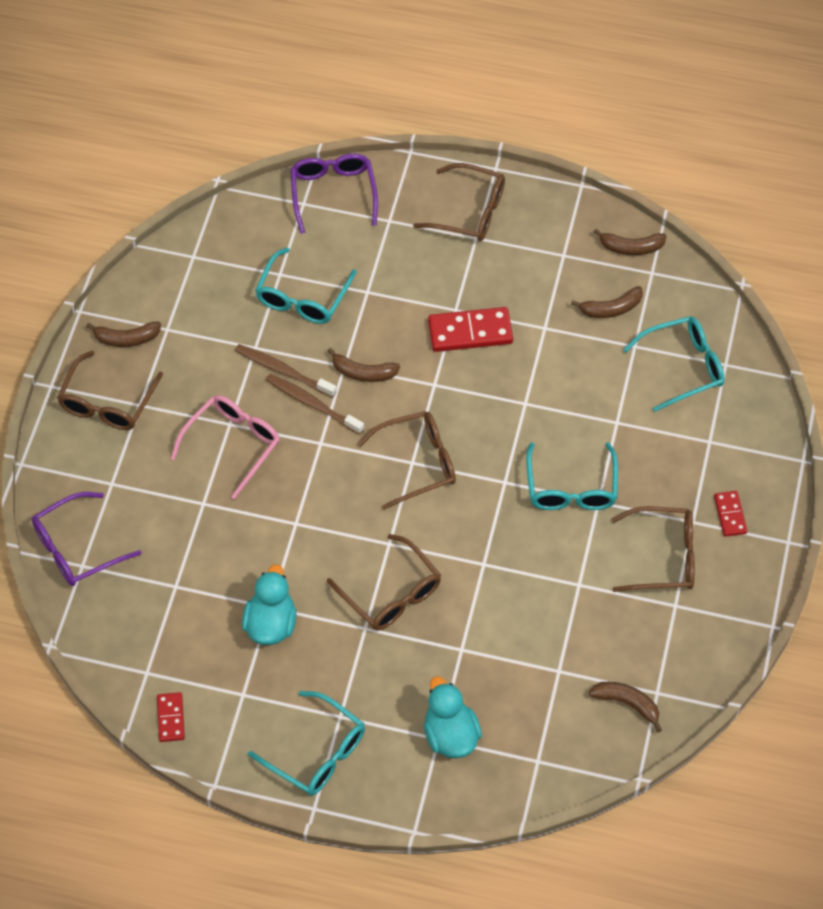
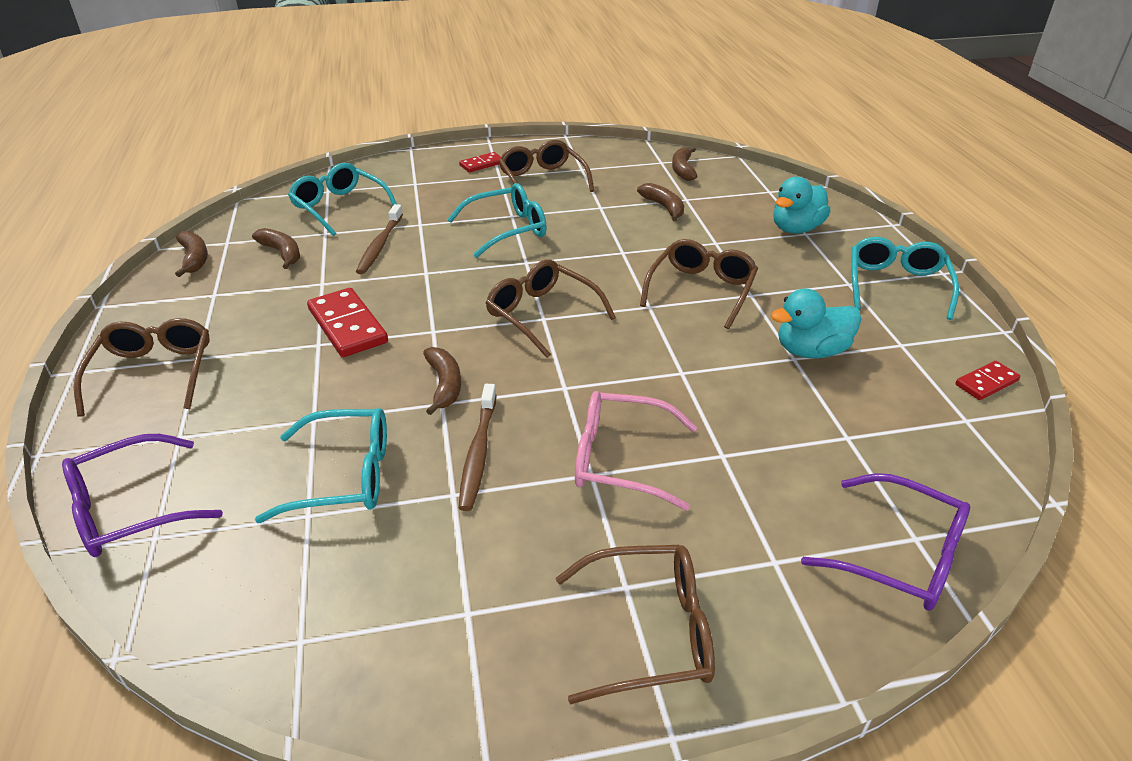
camera: 115 degrees left, 20 degrees down
(126, 339) = (514, 663): brown banana -> brown banana (664, 207)
(312, 404) = (514, 411): brown toothbrush -> brown toothbrush (380, 245)

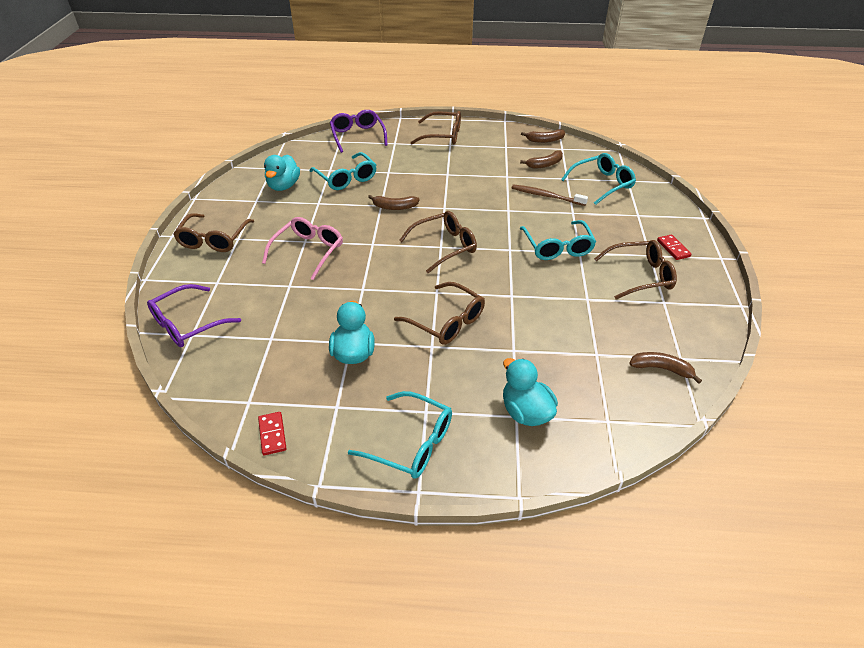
camera: 105 degrees right, 5 degrees up
(345, 476) = (346, 178): turquoise glasses -> turquoise glasses turned 45 degrees counterclockwise
(347, 326) = (460, 182): red domino -> none
(392, 579) = (283, 186): none -> turquoise duck
(478, 453) = (339, 212): brown toothbrush -> none
(664, 207) = (582, 335): brown banana -> none

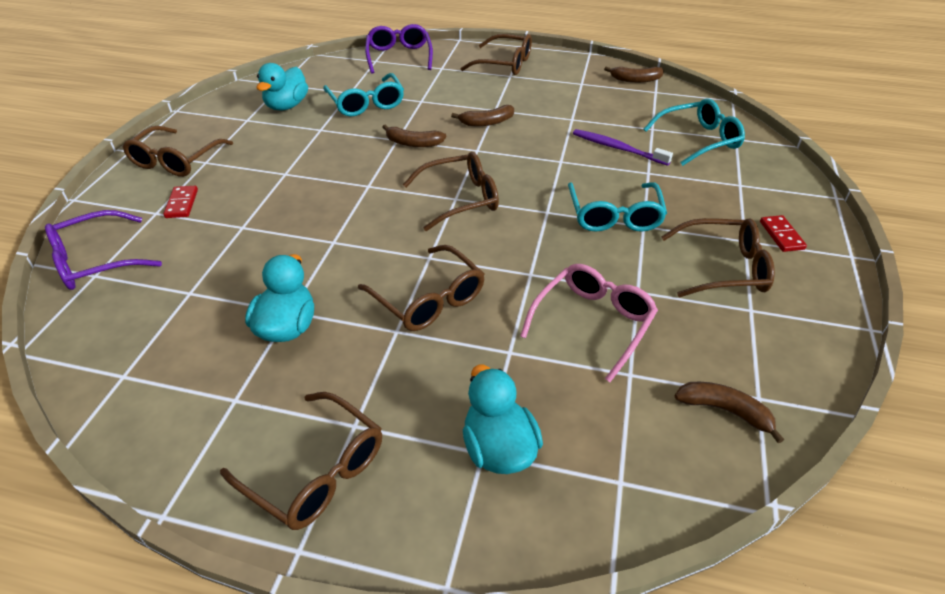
camera: 10 degrees right, 0 degrees up
(272, 434) = (133, 427): red domino -> red domino (182, 204)
(308, 251) = (284, 186): pink glasses -> pink glasses (593, 322)
(411, 443) = (316, 471): turquoise glasses -> brown glasses
(545, 164) = (627, 109): brown banana -> brown banana (487, 122)
(546, 196) = (617, 148): brown toothbrush -> purple toothbrush

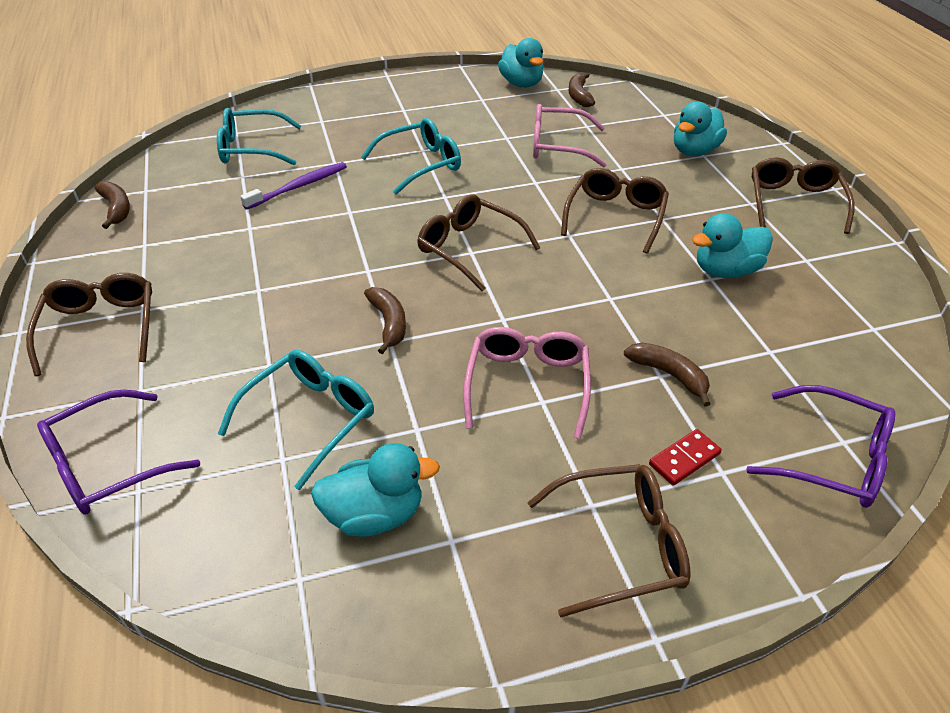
camera: 120 degrees left, 0 degrees up
(303, 173) = (527, 384): none -> pink glasses
(487, 122) = (297, 284): brown banana -> brown banana (669, 375)
(617, 148) = (299, 186): purple toothbrush -> purple toothbrush turned 135 degrees counterclockwise
(699, 140) = (251, 149): turquoise glasses -> turquoise glasses turned 45 degrees counterclockwise
(724, 268) = (446, 112): brown glasses -> none
(781, 235) = (384, 98): red domino -> none
(789, 366) = (521, 84): none -> turquoise duck

